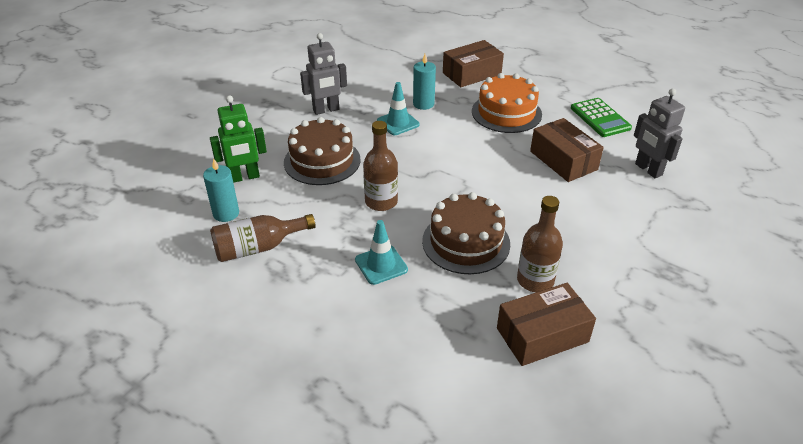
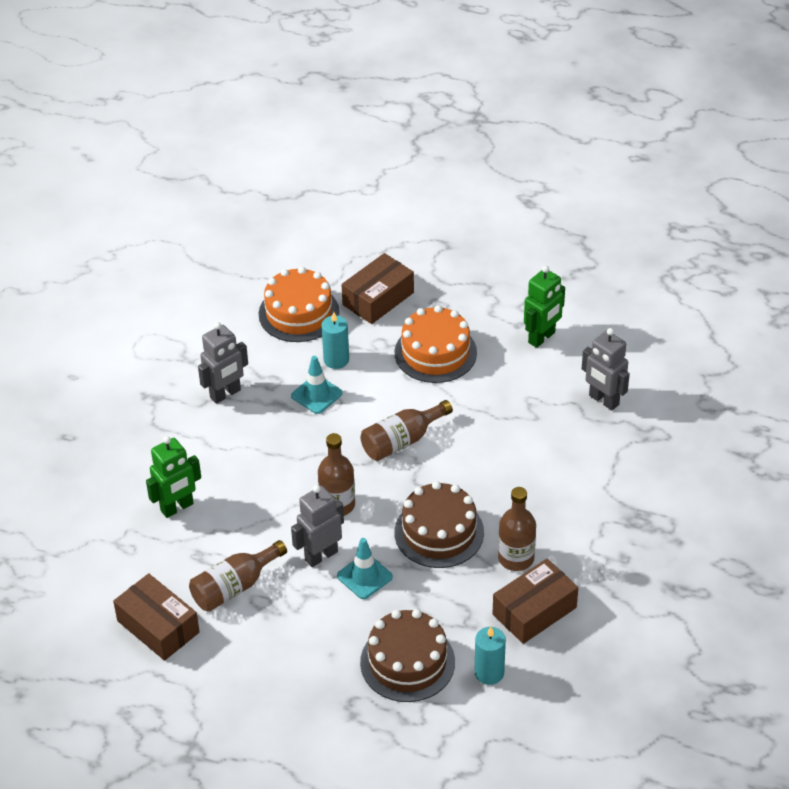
camera: 15 degrees left, 5 degrees up
(226, 213) = (181, 556): turquoise candle -> turquoise candle (489, 673)
(322, 161) = (252, 467): brown cake -> brown cake (407, 662)
(348, 238) = (321, 555): none -> grey robot
(407, 72) = (299, 313): none -> orange cake
(456, 166) = (402, 441): none -> brown bottle
(563, 160) = (513, 407): brown box -> brown box (158, 626)
(600, 118) = (542, 338): green calculator -> green robot

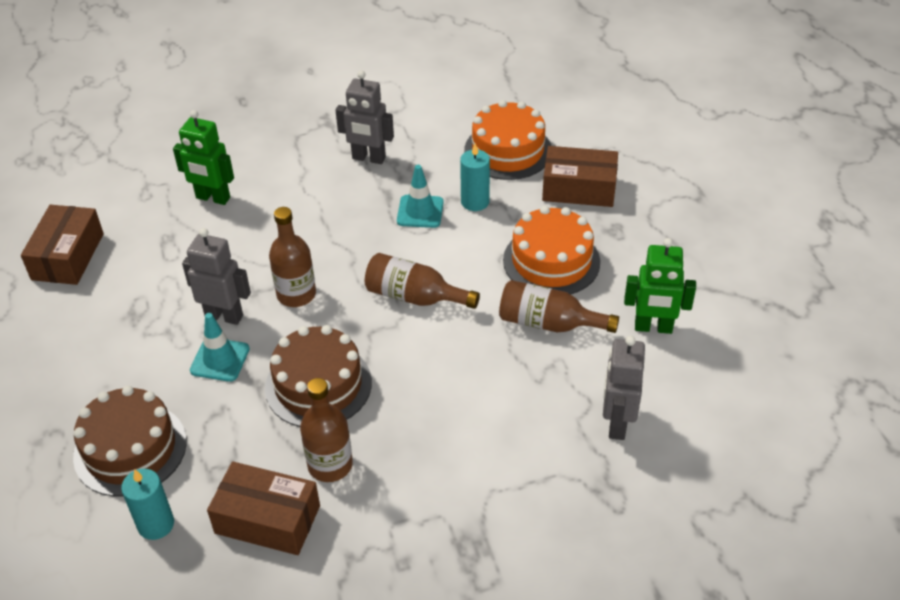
camera: 55 degrees right, 0 degrees up
(234, 587) = (145, 279): brown bottle -> brown bottle (548, 323)

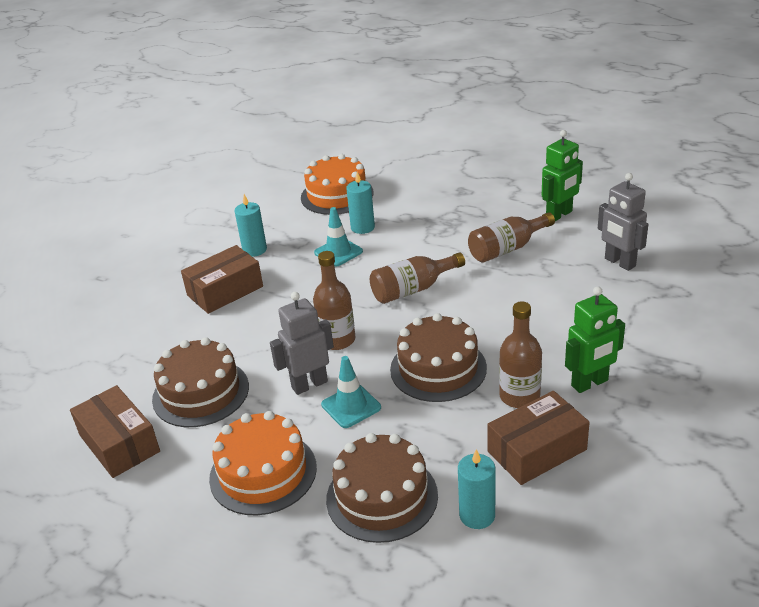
camera: 45 degrees left, 10 degrees down
(159, 259) = (201, 393): none -> brown cake
(213, 198) = (179, 336): green robot -> green robot (590, 383)
(368, 158) = (254, 250): grey robot -> turquoise candle
(551, 261) = (456, 224): orange cake -> orange cake (263, 473)
(579, 189) = (410, 186): brown box -> brown box (225, 291)

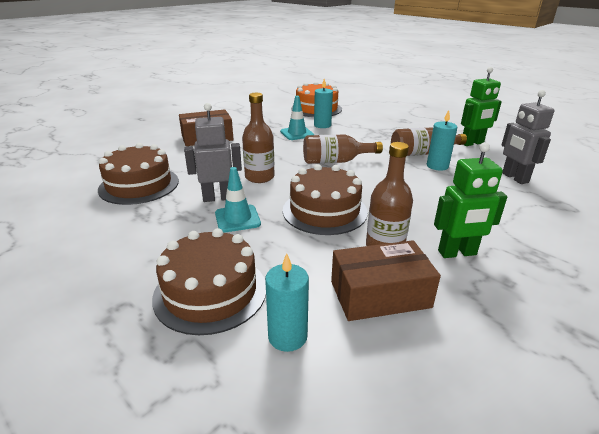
camera: 15 degrees right, 5 degrees down
(119, 443) = (56, 200): brown box -> none
(254, 250) = (243, 123): turquoise candle -> turquoise candle (437, 166)
(263, 473) = (132, 245): orange cake -> none

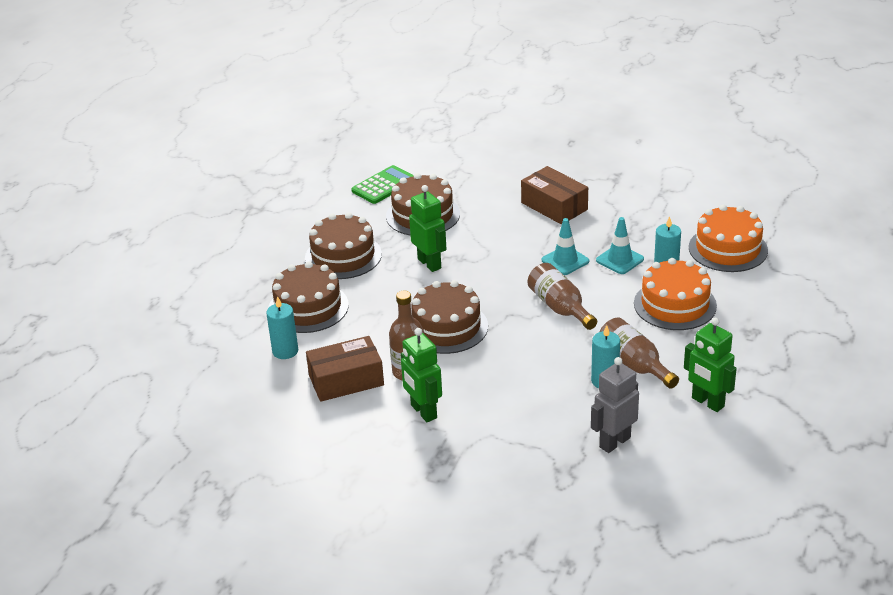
camera: 70 degrees right, 5 degrees up
(60, 193) = (384, 185): none -> green calculator
(141, 242) = (343, 256): none -> brown cake
(218, 198) = (429, 263): grey robot -> green robot
(237, 219) = (403, 286): turquoise traffic cone -> turquoise traffic cone (565, 261)
(259, 177) = (485, 272): brown bottle -> none
(361, 130) = (675, 304): none -> orange cake
(380, 294) = (346, 380): brown box -> brown box turned 75 degrees counterclockwise

